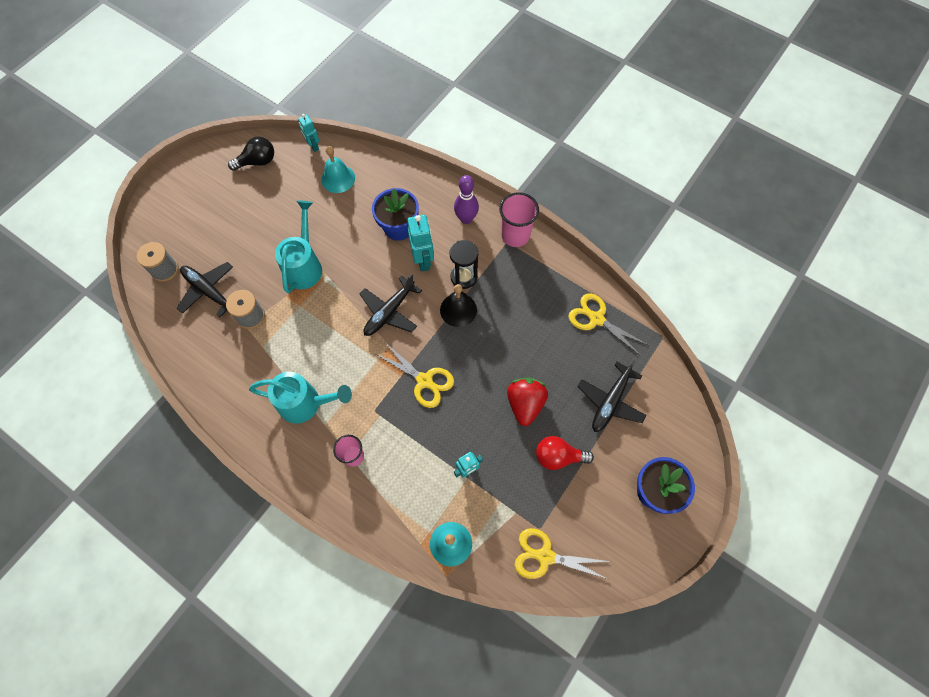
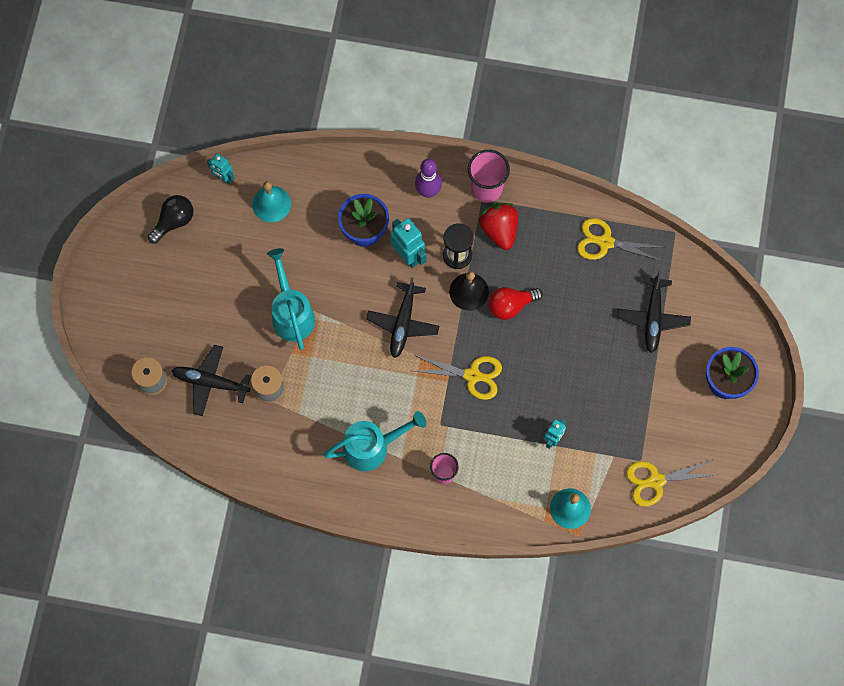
camera: 25 degrees left, 5 degrees up
(525, 404) = (576, 355): red strawberry -> red strawberry (499, 230)
(558, 456) = (628, 390): red light bulb -> red light bulb (511, 305)

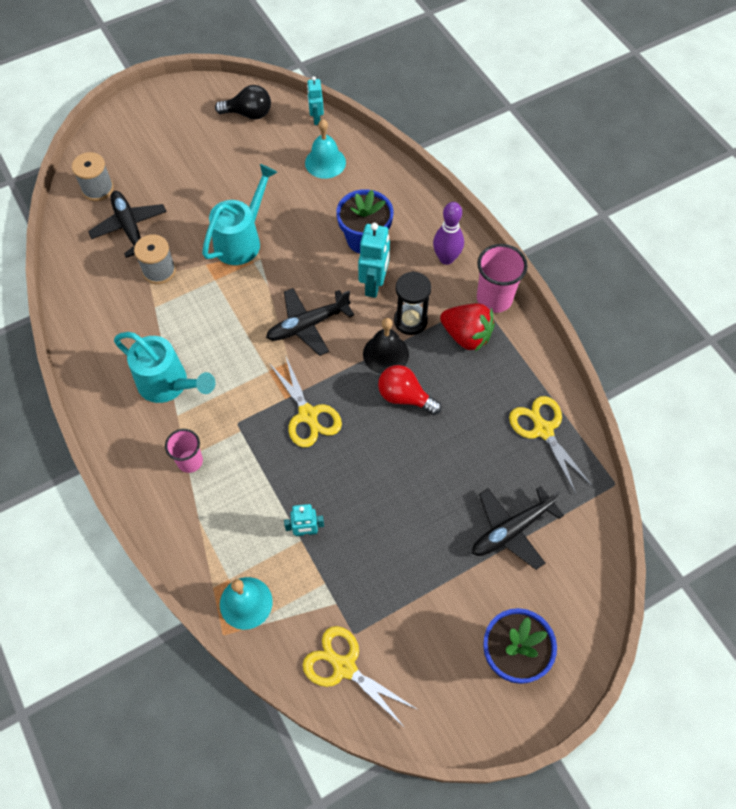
camera: 50 degrees right, 10 degrees down
(499, 230) = (466, 336): red strawberry -> red strawberry turned 90 degrees clockwise

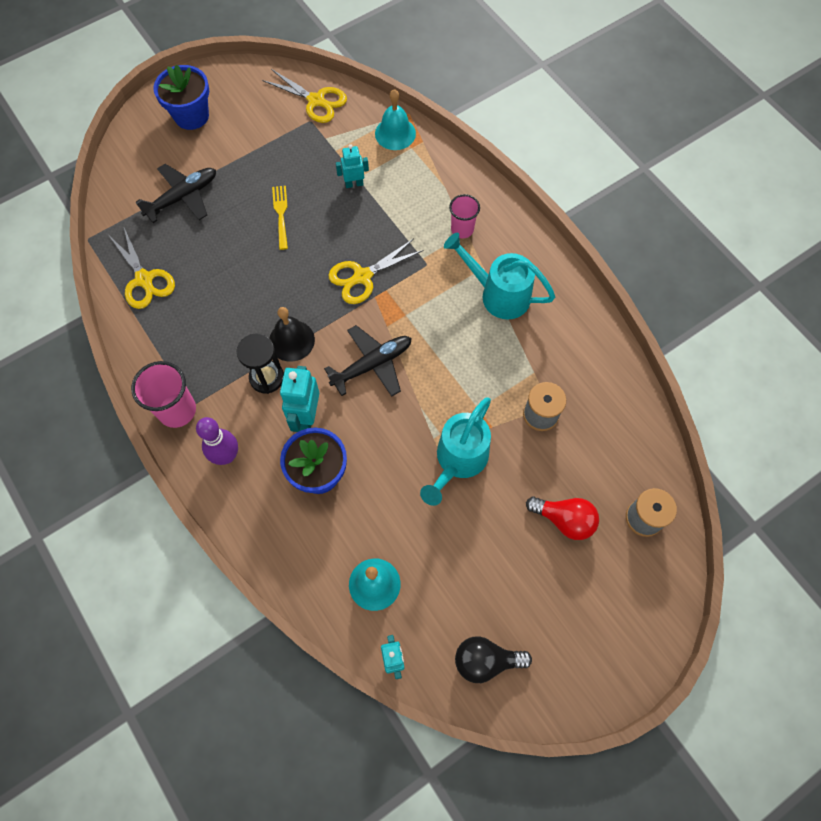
camera: 175 degrees right, 5 degrees up
(130, 228) = (589, 466): black plane -> none
(308, 415) = (362, 276): yellow scissors -> yellow scissors turned 90 degrees counterclockwise
(394, 497) = (281, 214): none -> yellow fork
(404, 397) = (272, 300): red light bulb -> red light bulb (564, 520)
(466, 336) = (210, 366): red strawberry -> none

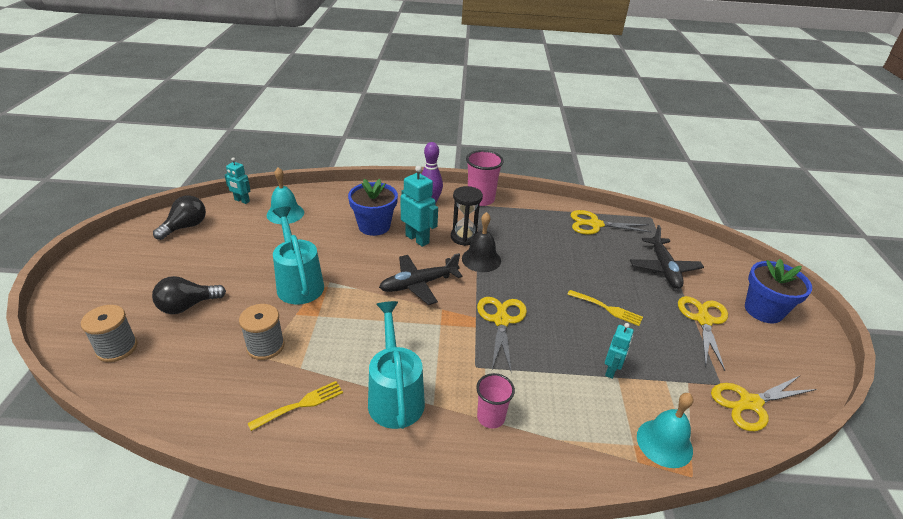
camera: 125 degrees right, 30 degrees down
(240, 149) = (704, 320): none -> yellow scissors
(372, 365) = (419, 284): black plane -> black plane turned 60 degrees clockwise
(498, 294) = (395, 395): turquoise watering can -> turquoise watering can turned 75 degrees counterclockwise
(559, 343) = (300, 405): none -> yellow fork
(564, 520) = (187, 306): red light bulb -> black light bulb

